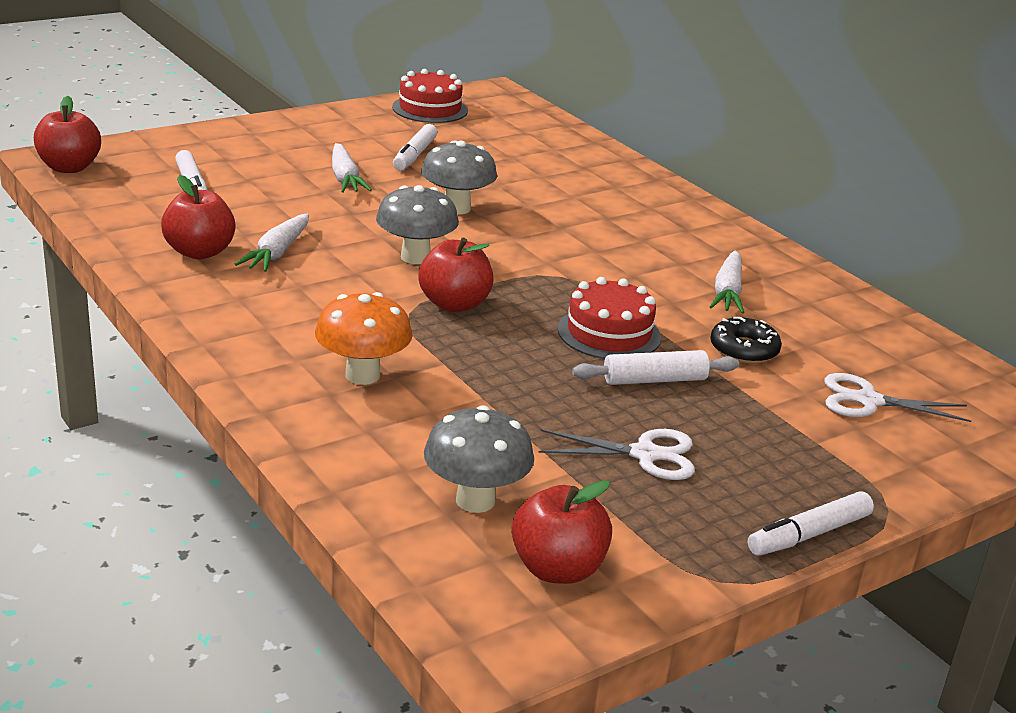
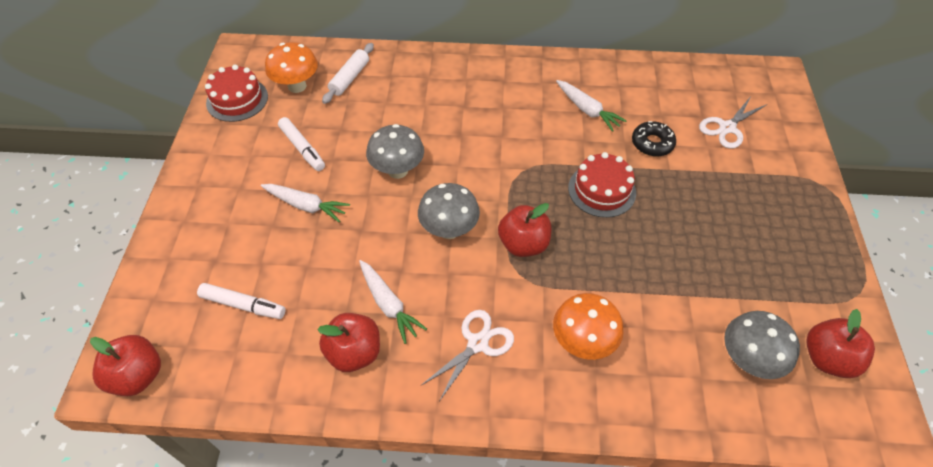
camera: 50 degrees left, 25 degrees up
(492, 128) = (297, 86): none -> orange mushroom
(645, 454) = (735, 252): white scissors -> white scissors (477, 343)
(654, 380) = (662, 201): white rolling pin -> white rolling pin (349, 78)
(809, 534) = (835, 231): white marker -> none

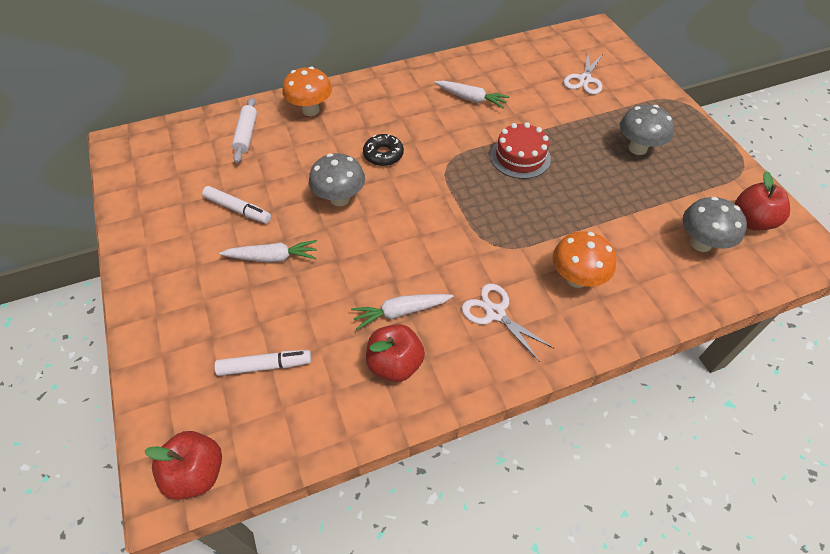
camera: 25 degrees left, 0 degrees up
(237, 99) = (144, 187): red cake -> none
(297, 86) = (198, 157): orange mushroom -> orange mushroom (311, 110)
(388, 304) = (401, 312): white carrot -> white carrot turned 135 degrees clockwise
(449, 230) = (415, 231): grey mushroom -> grey mushroom (637, 148)
(477, 343) = (495, 313): white scissors -> white scissors turned 60 degrees counterclockwise
(523, 244) = (484, 220): red apple -> none
(652, 143) = (537, 108): black donut -> black donut (383, 154)

